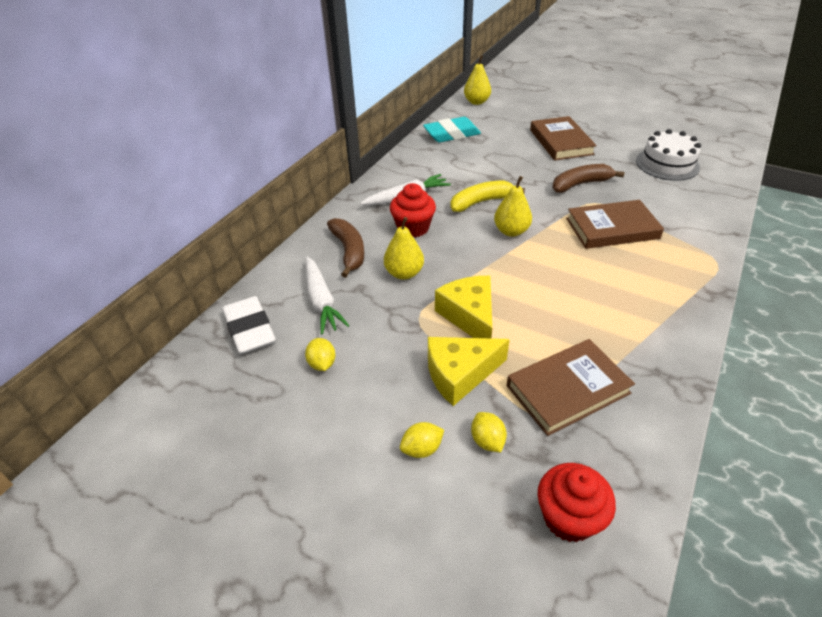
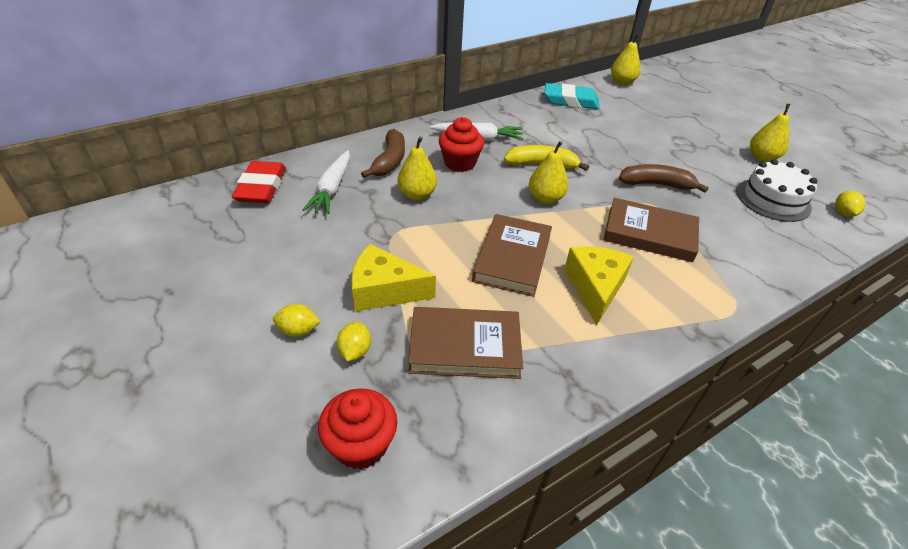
camera: 25 degrees right, 0 degrees up
(250, 329) = (261, 187): white eraser -> red eraser
(322, 364) = (287, 234): yellow lemon -> yellow lemon (843, 213)
(469, 316) = (438, 250): yellow cheese -> yellow cheese (595, 288)
(561, 142) = (673, 142): brown book -> brown book (512, 258)
(631, 132) = (762, 157): none -> yellow pear

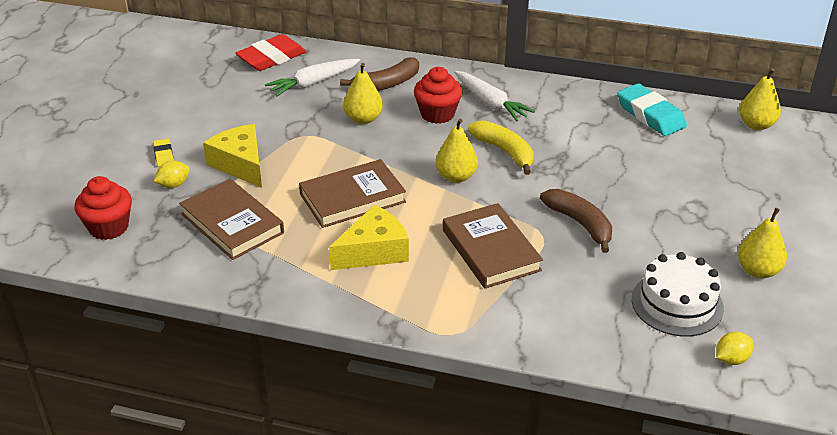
camera: 50 degrees right, 5 degrees down
(298, 330) = (163, 155): yellow lemon -> yellow eraser

